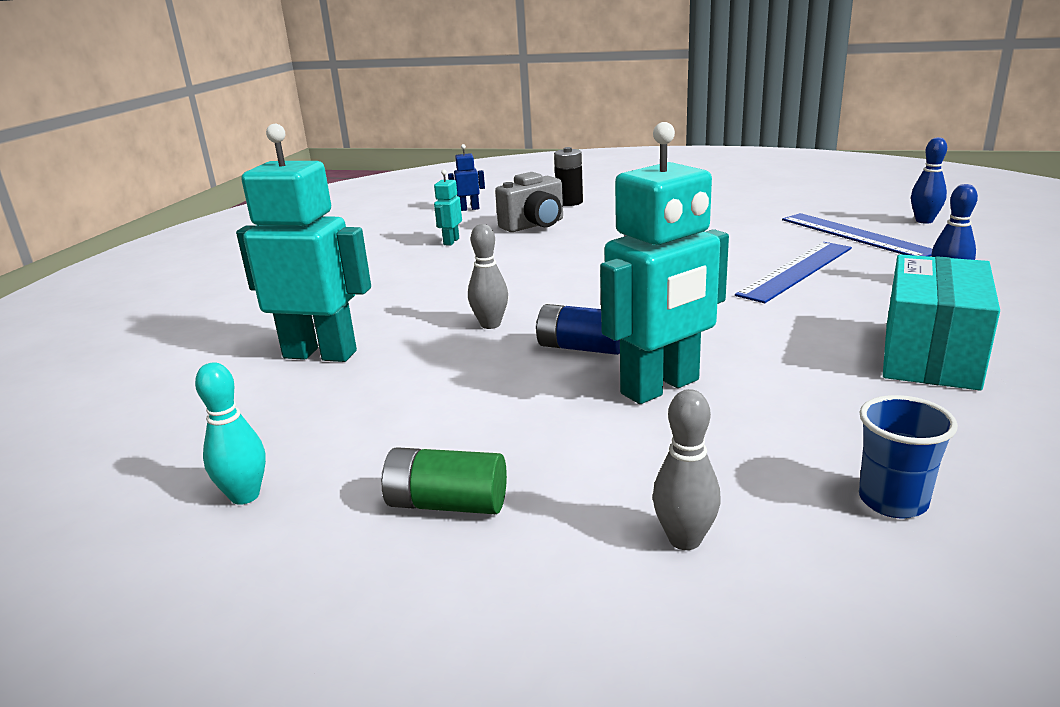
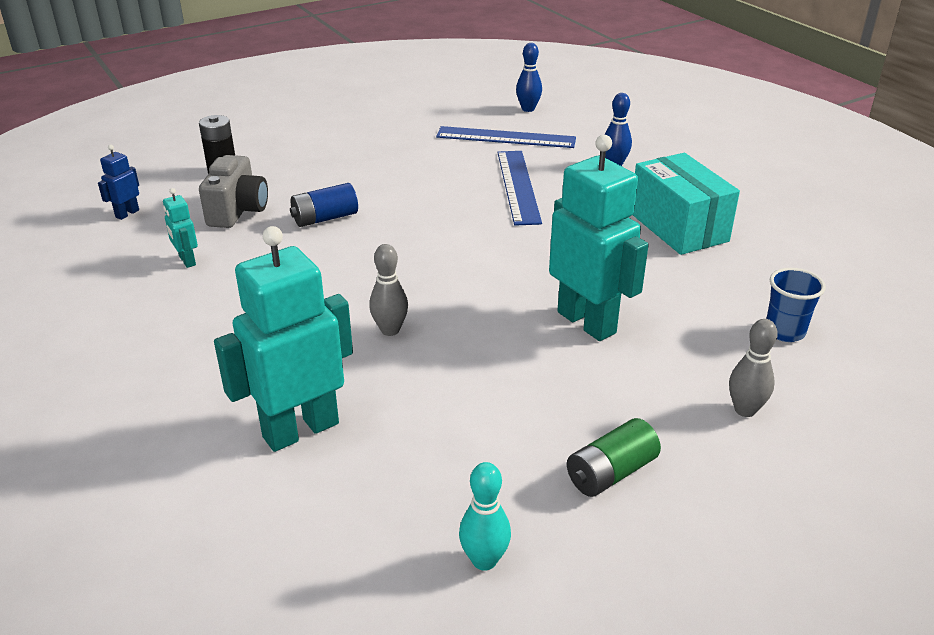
camera: 50 degrees left, 10 degrees up
(581, 348) = (490, 317): blue battery -> blue battery (325, 218)
(661, 387) = (587, 322): turquoise robot -> turquoise robot turned 45 degrees counterclockwise

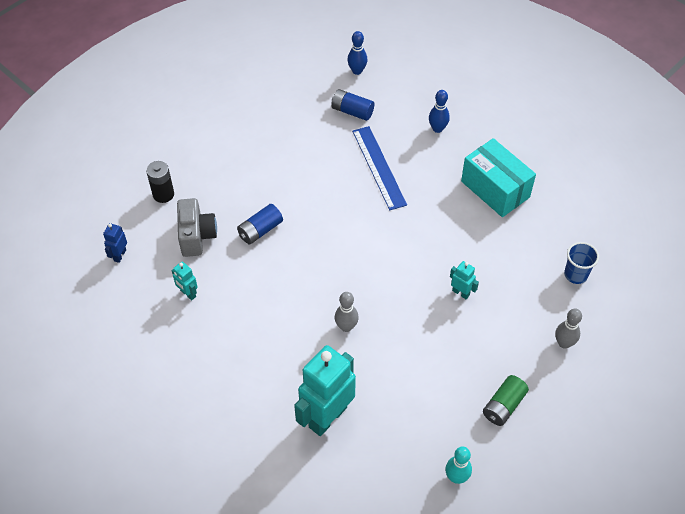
camera: 15 degrees left, 20 degrees up
(506, 138) = (352, 111): blue ruler -> blue battery
(587, 322) = (461, 293): turquoise robot -> turquoise robot, size x0.44

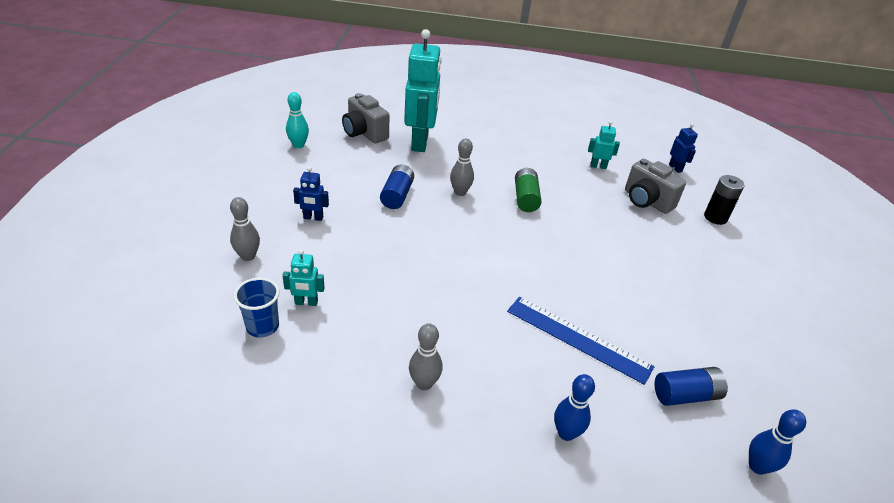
camera: 140 degrees right, 15 degrees down
(260, 230) = (608, 226): blue battery -> blue battery (397, 195)
(375, 463) = (364, 133): none -> grey camera
(461, 293) = (381, 255): turquoise robot -> turquoise robot (306, 302)
(493, 360) = (313, 218): none -> blue robot
(495, 189) = (424, 383): turquoise box -> grey bowling pin
(503, 406) = (285, 193): green battery -> green battery (525, 198)

